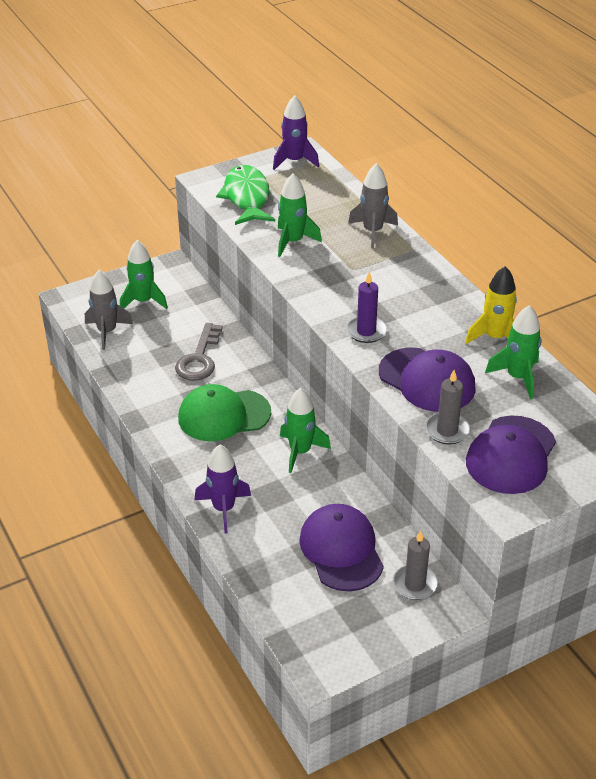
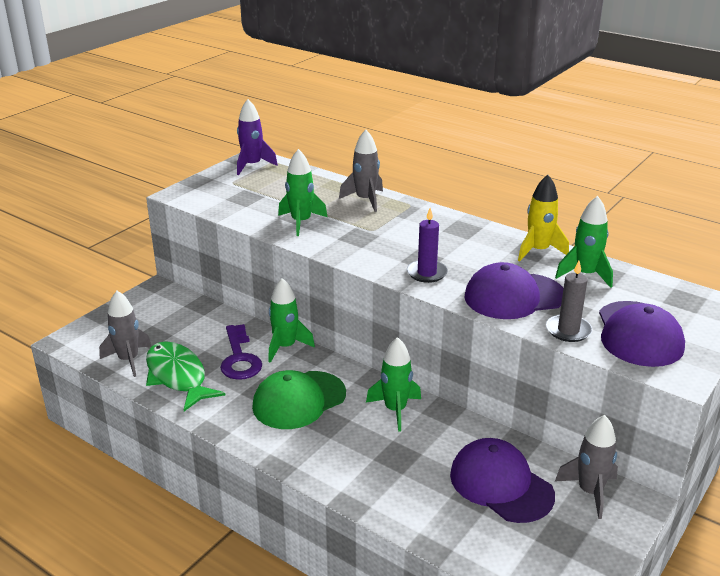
camera: 25 degrees left, 10 degrees down
(143, 301) = (149, 325): green rocket -> green rocket (285, 347)
(199, 359) = (239, 358): grey key -> purple key
(223, 509) = (360, 484): purple rocket -> none
(247, 197) = (230, 199): green fish -> green fish (178, 377)
(415, 584) = (590, 492): grey candle -> grey rocket
(427, 380) = (514, 296): purple cap -> purple cap turned 150 degrees clockwise

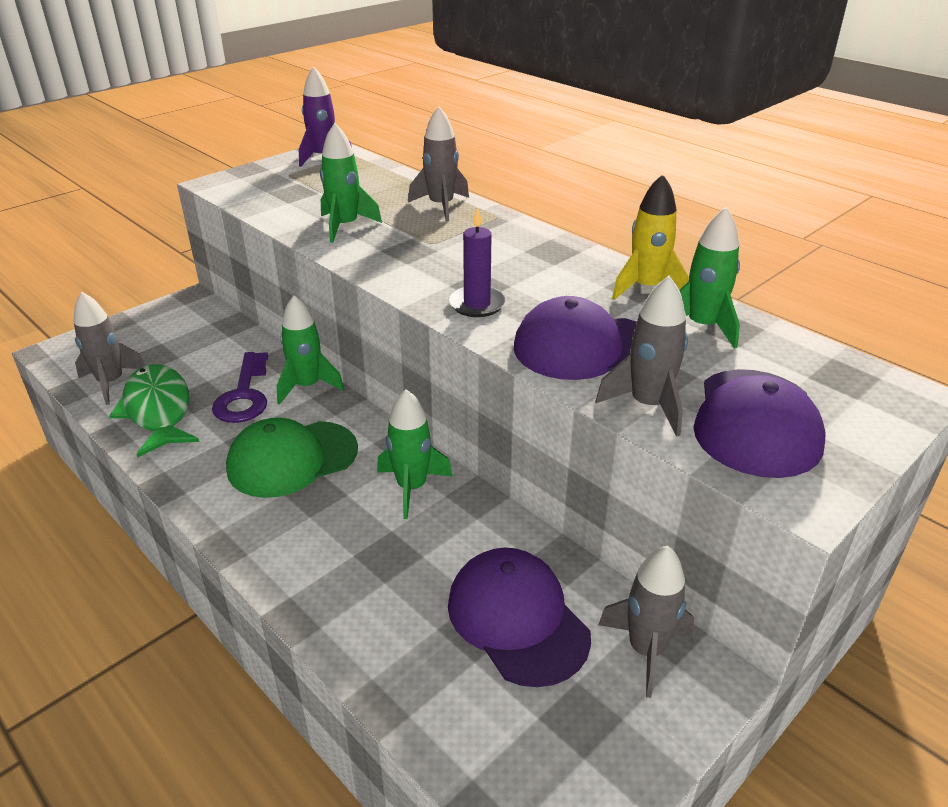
camera: 10 degrees right, 5 degrees up
(568, 330) = (648, 405): grey candle -> grey rocket

